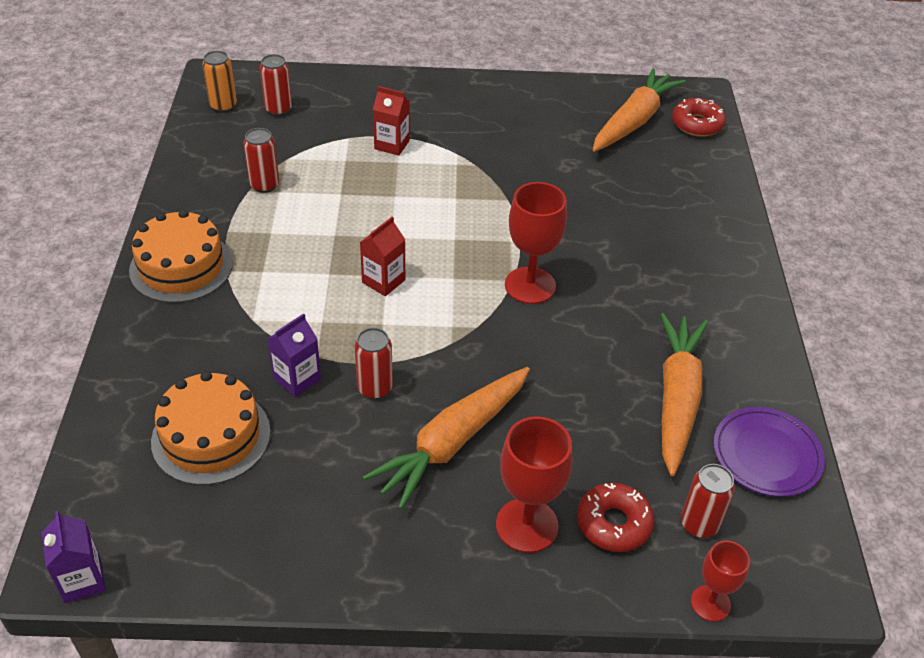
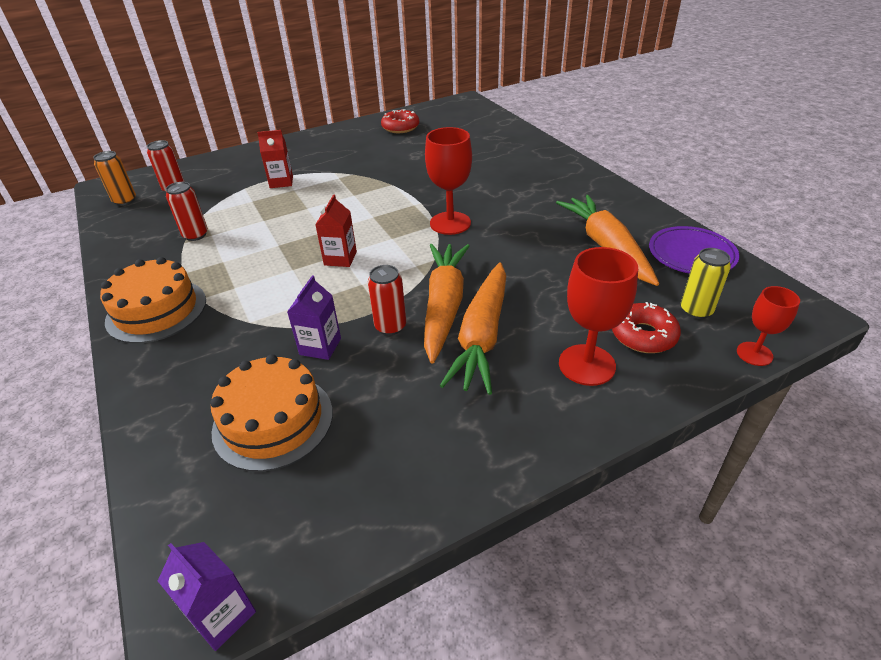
camera: 25 degrees left, 5 degrees down
(634, 121) = (437, 123): orange carrot -> orange carrot (444, 306)
(697, 124) = (477, 113): red donut -> red donut (400, 127)
(699, 524) = (696, 310): red can -> yellow can

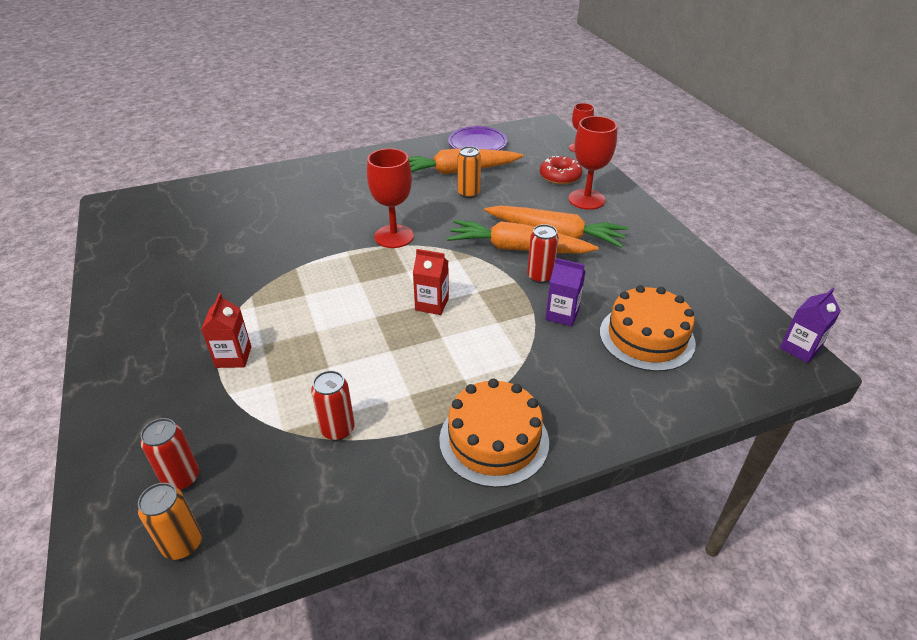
camera: 85 degrees left, 0 degrees up
(400, 127) = (147, 255): red donut -> none
(556, 260) = (468, 193): none -> orange can
(696, 310) = (537, 155): yellow can -> none

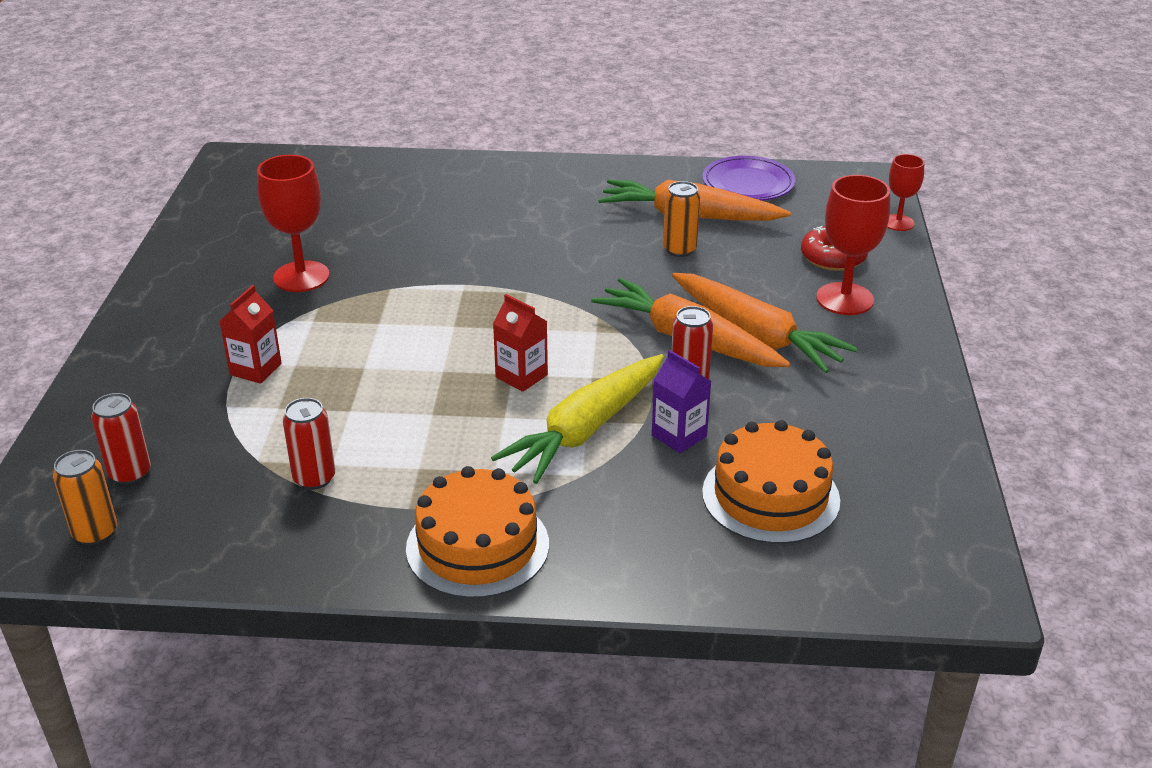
camera: 25 degrees right, 5 degrees down
(394, 236) = (536, 281): red goblet -> red goblet (301, 277)
(501, 329) = (585, 430): none -> yellow carrot
(799, 348) = (983, 576): purple carton -> none

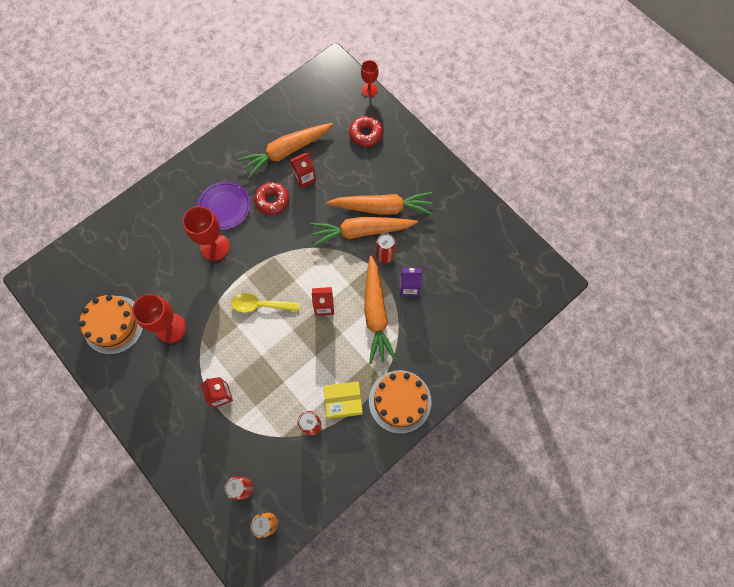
camera: 45 degrees left, 35 degrees up
(396, 486) = (343, 401): none -> yellow box
(438, 323) = (260, 305): none -> yellow spoon
(585, 430) = (376, 313): yellow carrot -> orange carrot
(603, 245) = (272, 201): none -> red donut
(679, 250) = (305, 178): orange can -> red carton
(748, 184) = (288, 109): purple plate -> purple plate (224, 207)
(770, 496) = (464, 290): orange cake -> orange cake (114, 324)
(844, 299) = (393, 158): red goblet -> red goblet (215, 247)

